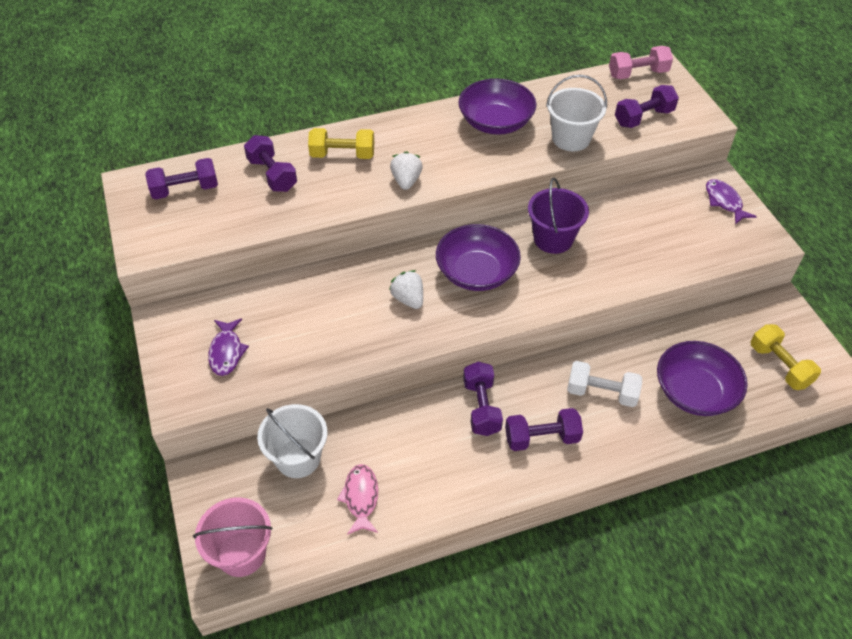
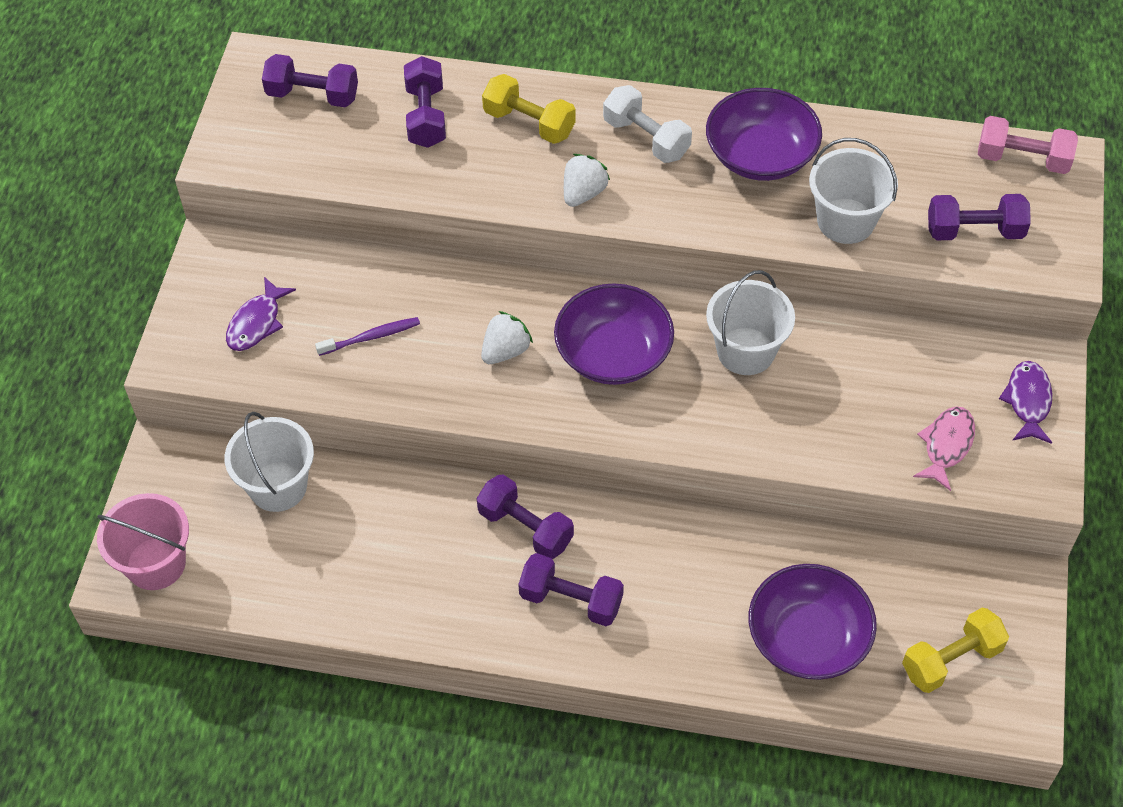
camera: 30 degrees right, 5 degrees up
(313, 328) = (371, 337): none -> purple toothbrush
(361, 498) = (317, 566): pink fish -> pink fish (946, 445)
(408, 299) = (505, 351): white strawberry -> white strawberry turned 45 degrees clockwise
(481, 407) = (525, 528): purple dumbbell -> purple dumbbell turned 75 degrees counterclockwise
(553, 239) = (746, 351): purple bucket -> white bucket
(601, 393) = (686, 581): white dumbbell -> white dumbbell (646, 138)
(779, 366) = (951, 660): yellow dumbbell -> yellow dumbbell turned 60 degrees clockwise

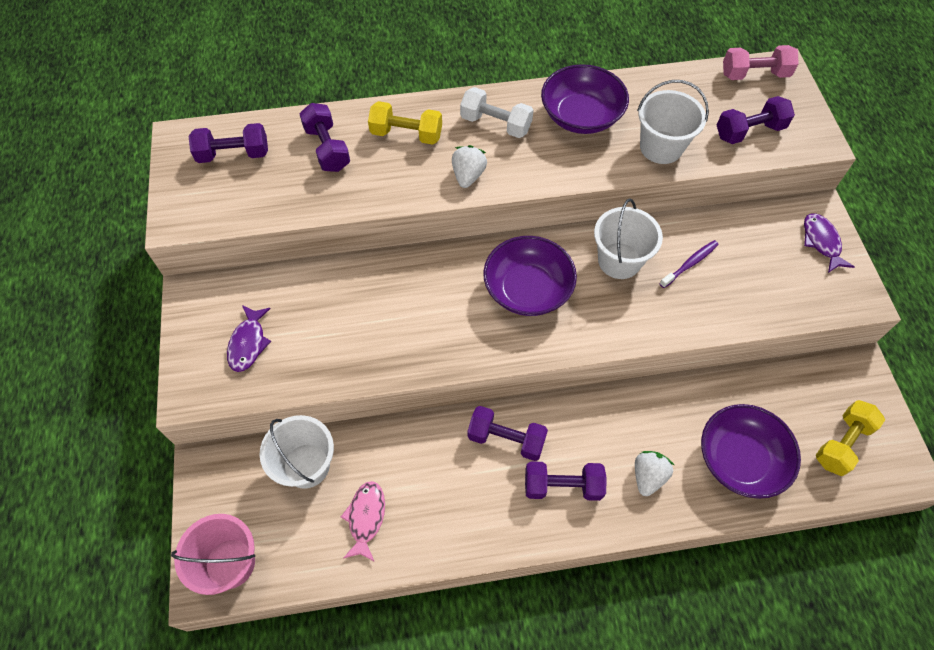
camera: 20 degrees left, 5 degrees up
(371, 337) = (342, 329): purple toothbrush -> purple toothbrush (690, 264)
(505, 351) = (448, 310): white strawberry -> white strawberry (648, 476)
(946, 445) = (785, 289): pink fish -> pink fish (366, 518)

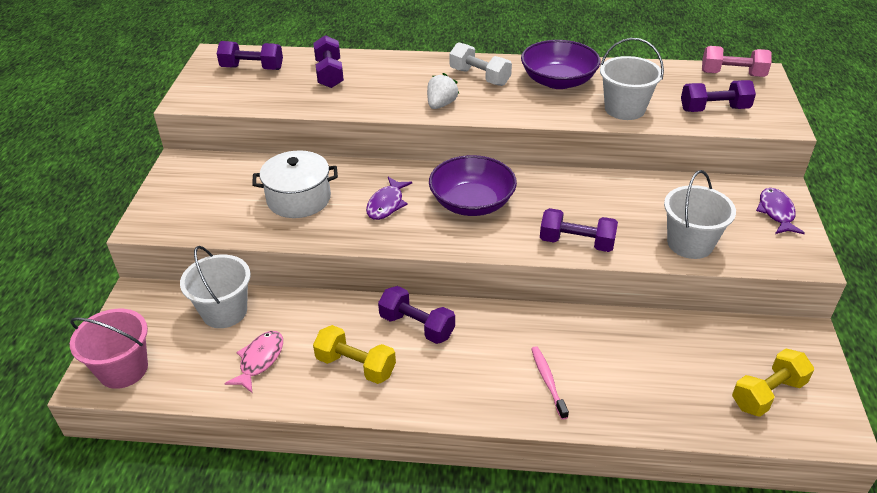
camera: 15 degrees right, 20 degrees down
(248, 343) = (210, 200): purple fish -> purple fish (387, 204)
(345, 321) = (299, 199): none -> white pot
(406, 134) = (399, 74): yellow dumbbell -> yellow dumbbell (356, 366)
(562, 486) = (458, 372): purple dumbbell -> purple dumbbell (576, 243)
(619, 260) = (567, 196): white bucket -> white bucket (690, 243)
(648, 476) = (548, 381): white strawberry -> pink toothbrush
(690, 264) = (635, 208): purple toothbrush -> none
(740, 459) = (650, 386): purple bowl -> none

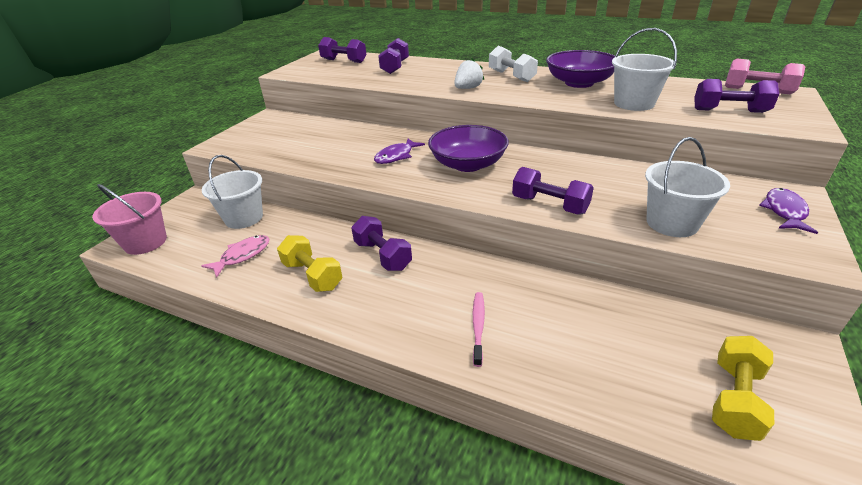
camera: 20 degrees right, 5 degrees down
(299, 199) = (332, 145): white pot -> none
(767, 393) = (734, 399): yellow dumbbell -> yellow dumbbell turned 45 degrees counterclockwise

